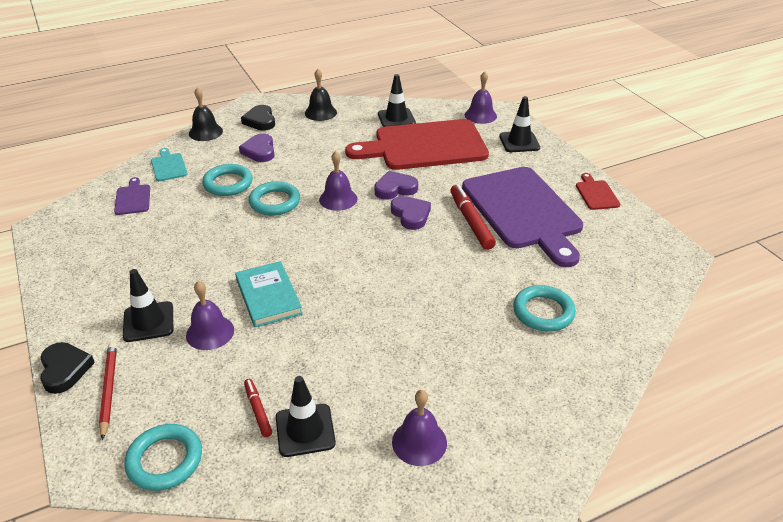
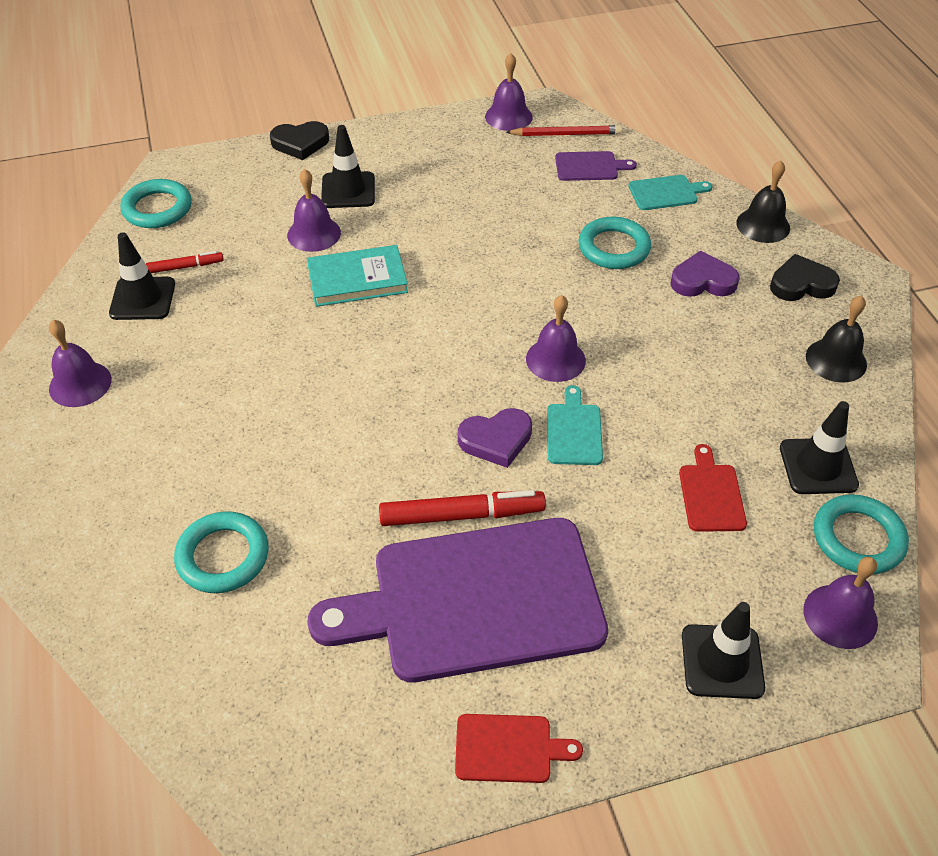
camera: 100 degrees right, 10 degrees up
(53, 242) = (508, 116): none -> purple bell
(109, 390) = (261, 171): red pencil -> red pencil (566, 134)
(275, 202) = (559, 292): turquoise ring -> turquoise ring (858, 538)
(395, 189) = (573, 431): purple heart -> turquoise cutting board
(425, 146) = (711, 494): red cutting board -> red cutting board, size x0.40

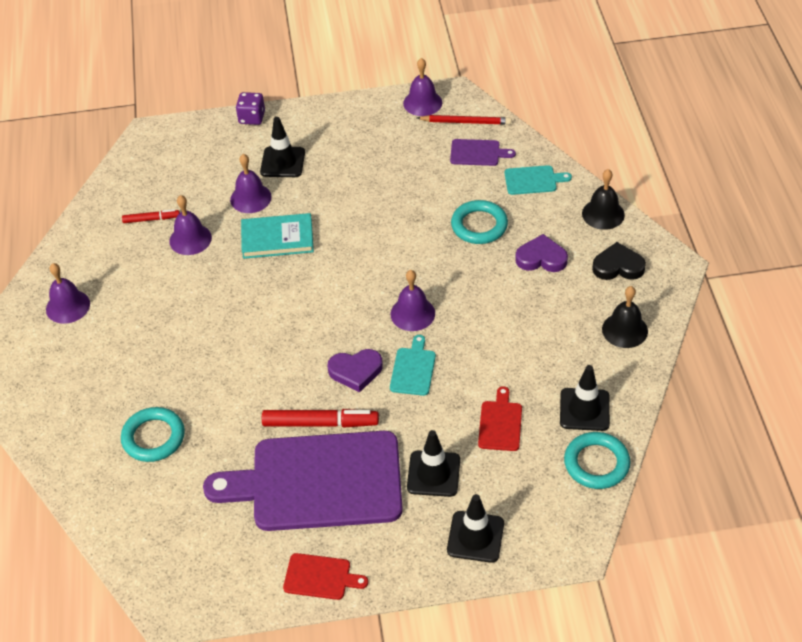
camera: 10 degrees right, 0 degrees up
(142, 299) = (117, 243): black traffic cone -> black traffic cone (433, 474)
(157, 208) = (135, 169): turquoise ring -> none
(300, 143) = (252, 118): black heart -> purple dice
(840, 616) = (566, 515): purple bell -> purple bell (190, 239)

